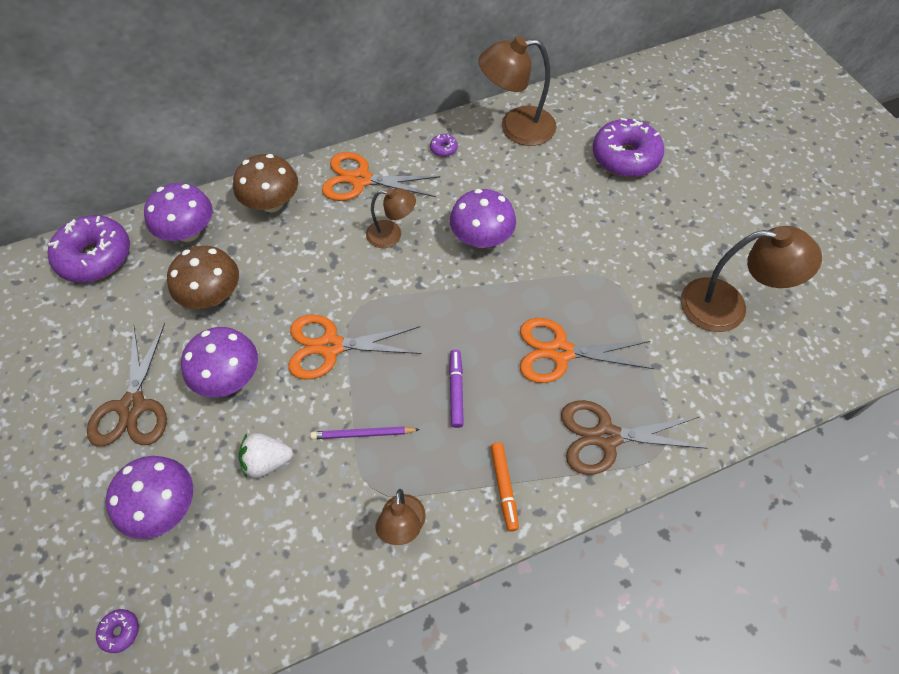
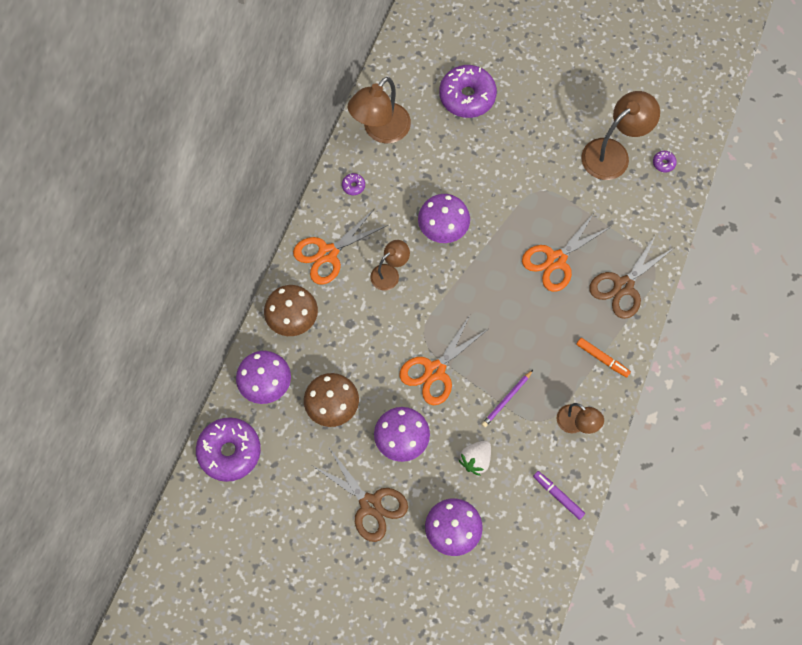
camera: 45 degrees left, 10 degrees up
(120, 631) = (504, 598): purple donut -> purple donut (663, 163)
(456, 390) = (527, 332): purple marker -> purple marker (558, 496)

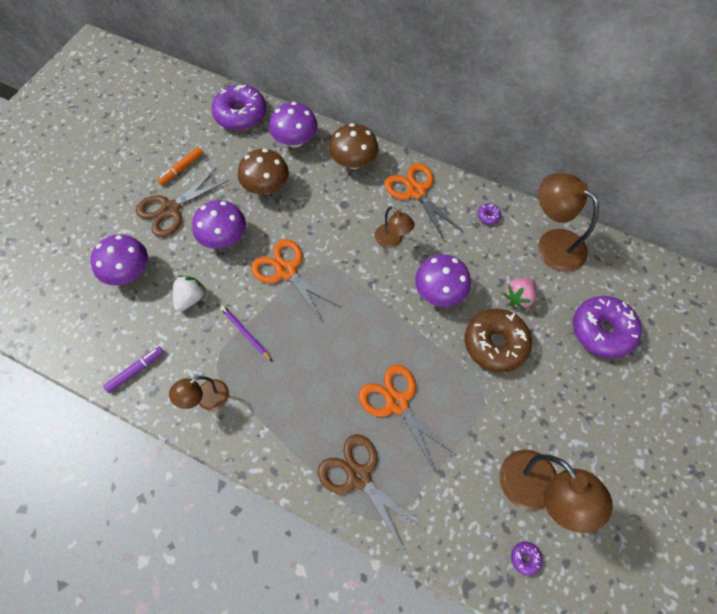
camera: 95 degrees right, 5 degrees down
(441, 161) = (518, 297): none -> pink strawberry
(476, 460) = (190, 298): white strawberry -> white strawberry turned 75 degrees clockwise
(490, 181) = (495, 344): none -> brown donut
(602, 359) = (273, 438): orange marker -> orange marker (181, 168)

